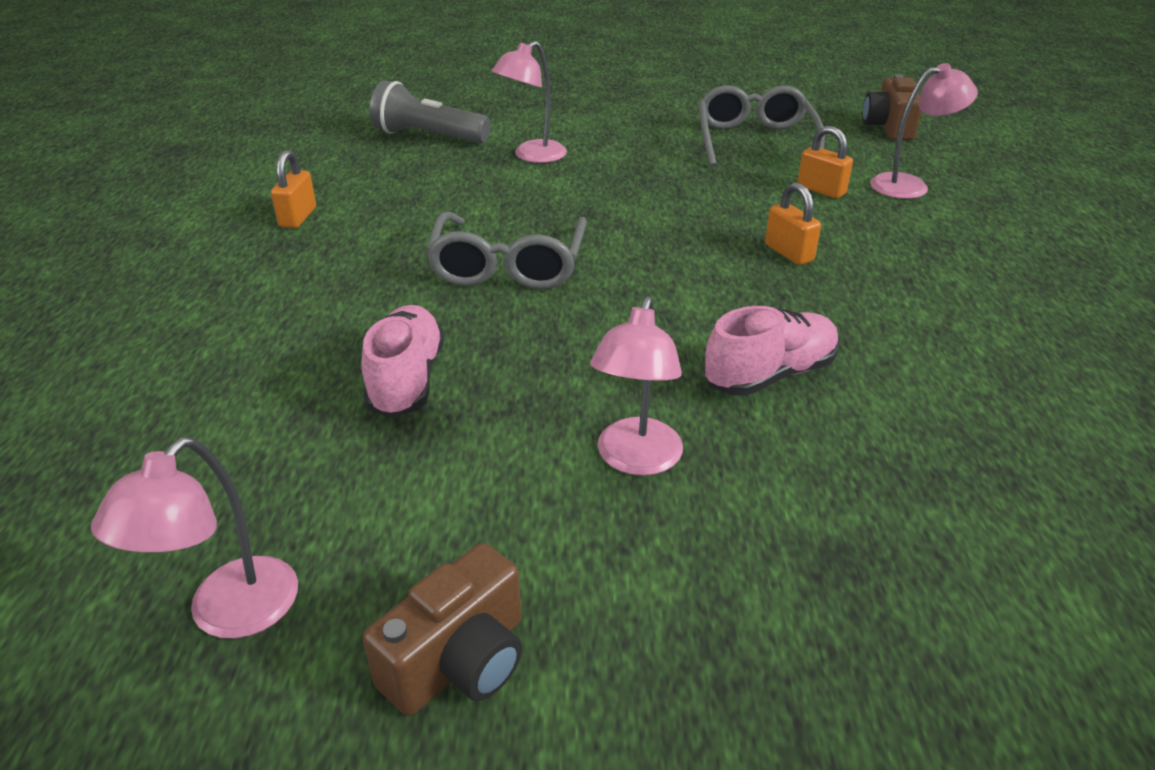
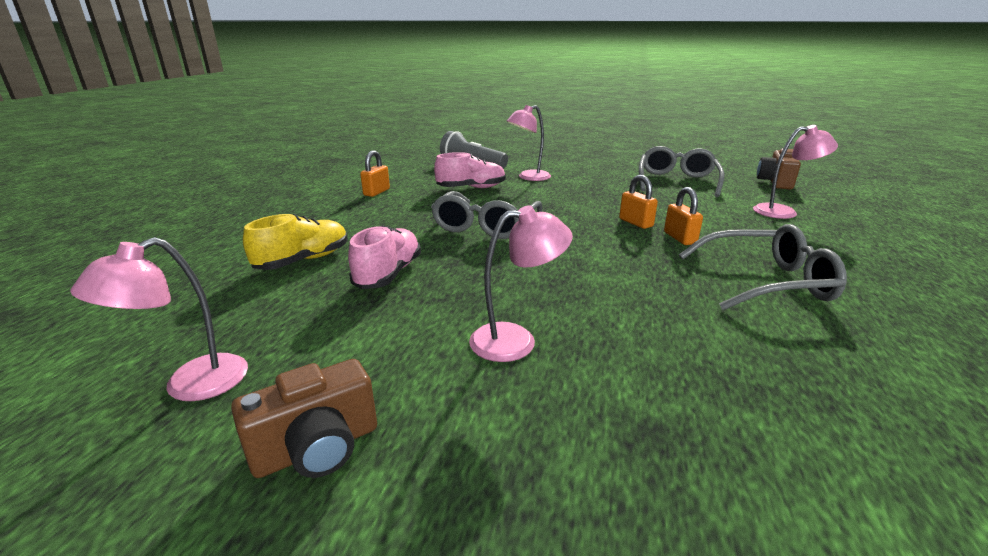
camera: 15 degrees right, 10 degrees down
(259, 375) = (303, 260): none -> yellow shoe
(635, 460) = (516, 340): pink lamp -> pink lamp turned 135 degrees counterclockwise
(770, 375) = (639, 303): pink shoe -> pink shoe (471, 188)
(821, 190) = (715, 208): orange padlock -> orange padlock (635, 223)
(914, 313) = (767, 282): none -> grey glasses

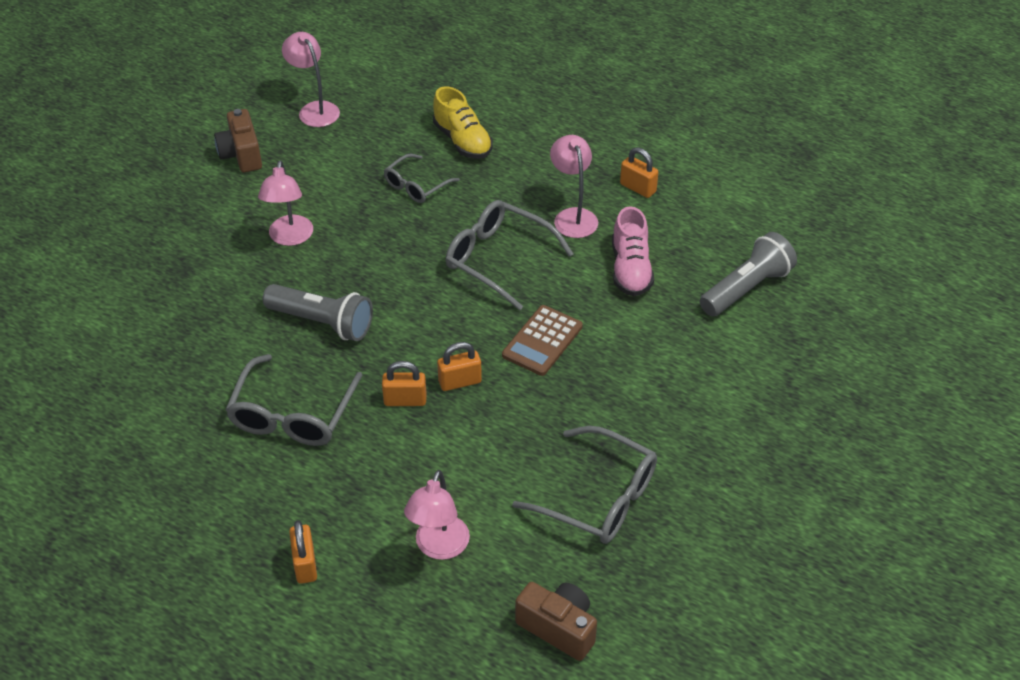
camera: 105 degrees right, 20 degrees up
(388, 274) = (416, 186): pink shoe -> grey glasses
(528, 177) = (664, 335): pink lamp -> pink lamp (573, 216)
(565, 204) = (542, 341): none -> brown calculator
(636, 289) = (322, 322): none -> grey flashlight
(883, 249) = (305, 564): none -> orange padlock

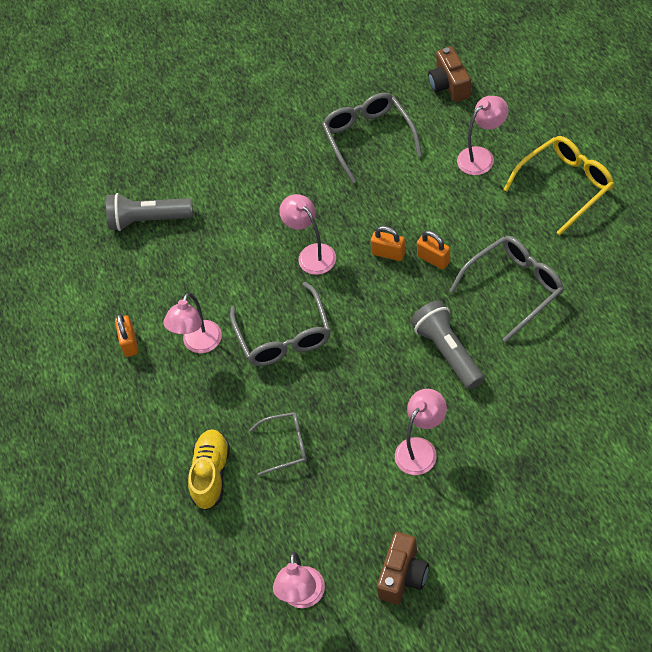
camera: 135 degrees left, 10 degrees up
(305, 564) = (566, 185): orange padlock -> yellow glasses
(542, 341) = (311, 254): brown calculator -> pink lamp
(630, 269) = (204, 276): pink shoe -> none

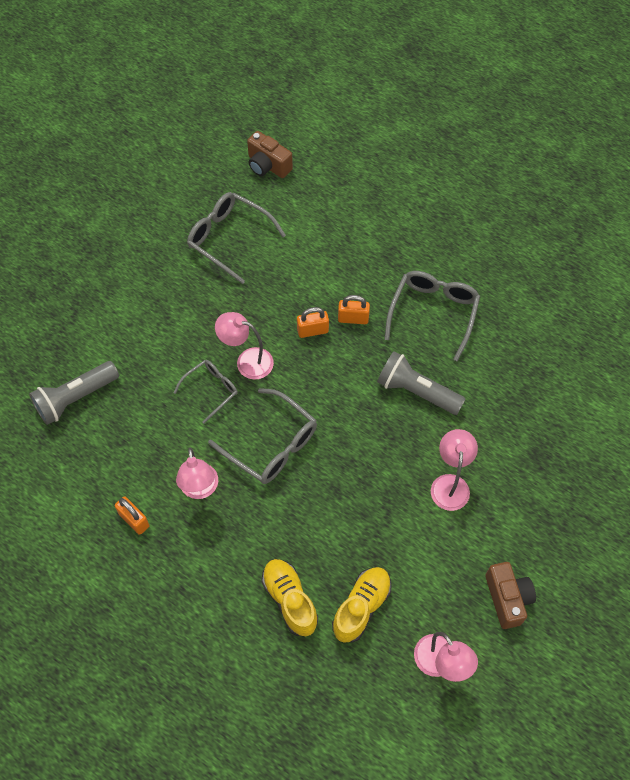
camera: 40 degrees left, 5 degrees up
(267, 512) = (361, 607): none -> yellow shoe
(286, 445) = (338, 539): grey glasses -> grey glasses (211, 390)
(481, 156) = (334, 215): pink lamp -> none
(566, 185) = (417, 211): yellow glasses -> none

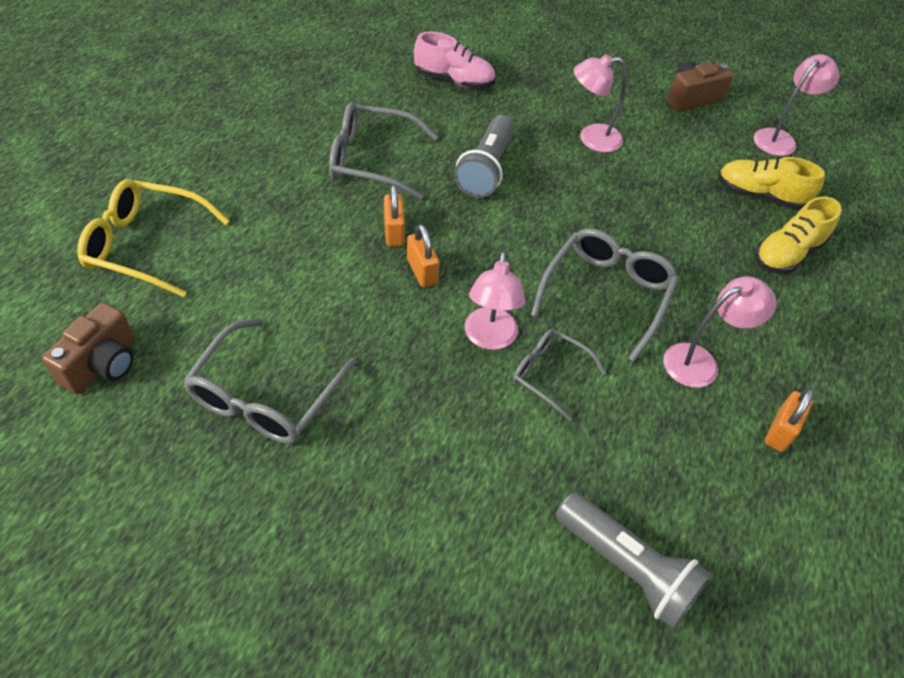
camera: 105 degrees left, 10 degrees down
(360, 180) = (145, 245): none -> yellow glasses
(538, 388) = (454, 81): none -> pink shoe

